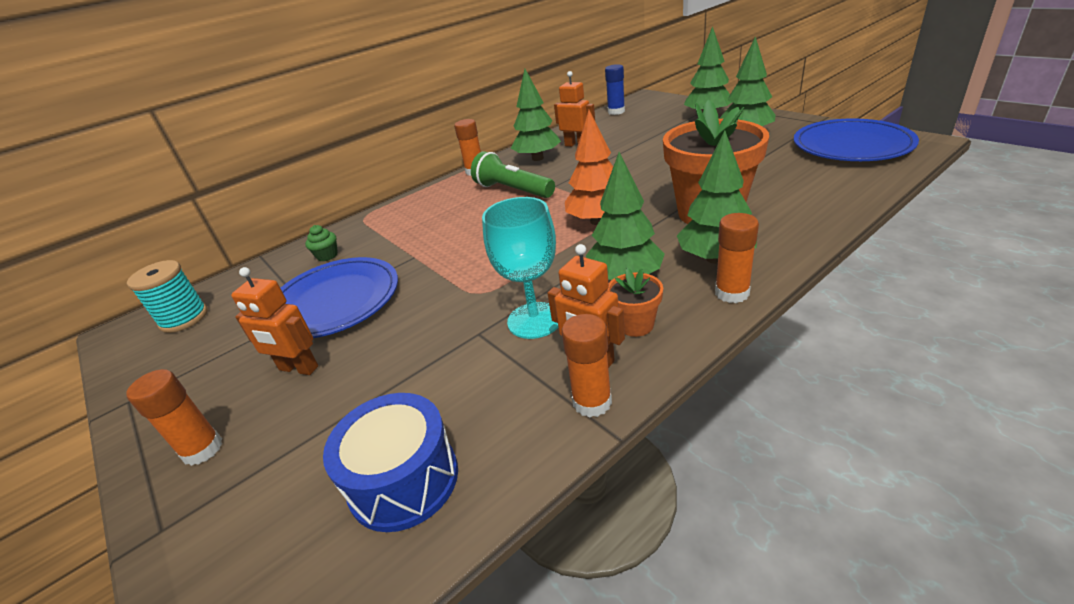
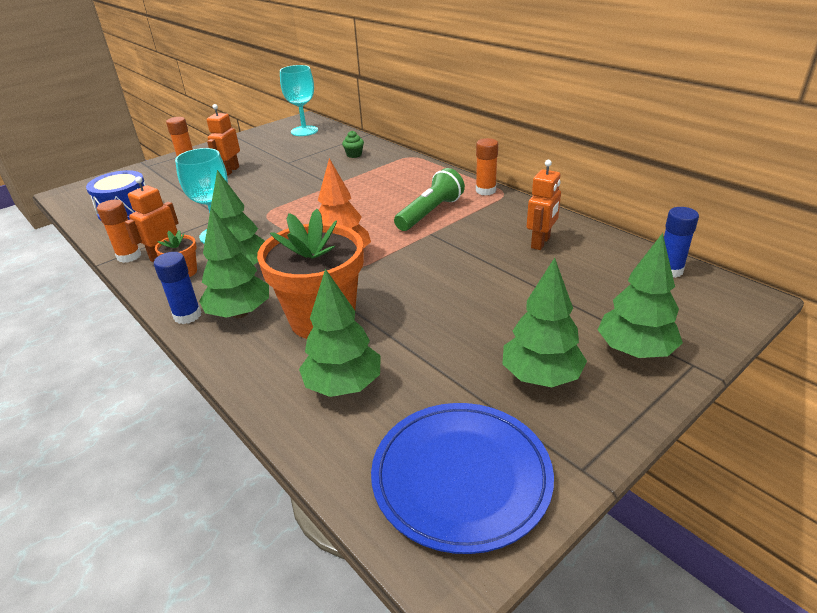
camera: 85 degrees right, 0 degrees up
(184, 318) = (304, 131): turquoise spool -> turquoise goblet
(335, 302) = (291, 168): blue plate -> none
(537, 158) = (507, 221): green tree -> green tree (343, 385)
(732, 293) = (187, 315): orange glue stick -> blue glue stick

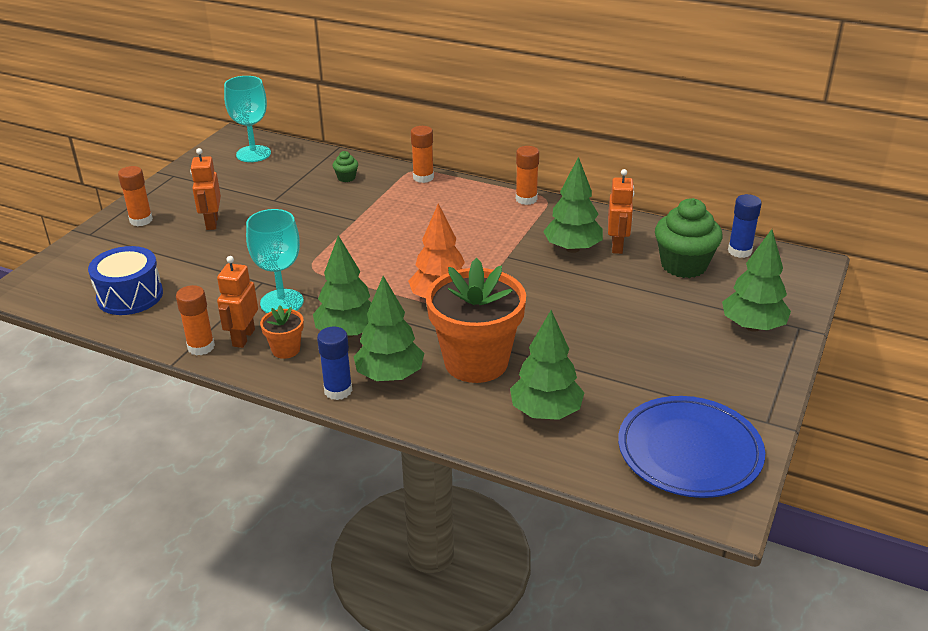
camera: 25 degrees left, 0 degrees up
(413, 162) = (423, 177): none -> orange glue stick
(430, 213) = (490, 234): green flashlight -> none
(541, 376) = (696, 364): green tree -> green tree (572, 249)
(597, 272) = (683, 265): none -> green cupcake

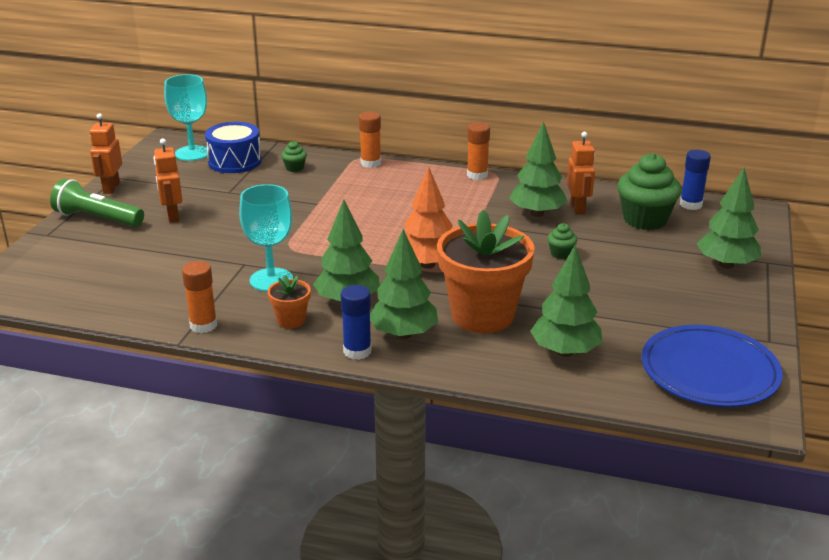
camera: 10 degrees left, 5 degrees down
(130, 296) = (111, 286): blue drum -> blue drum (234, 161)
(141, 220) = (97, 219): orange glue stick -> green flashlight
(243, 338) = (244, 314): orange robot -> orange robot (111, 188)
(581, 298) = (561, 254): none -> green cupcake

